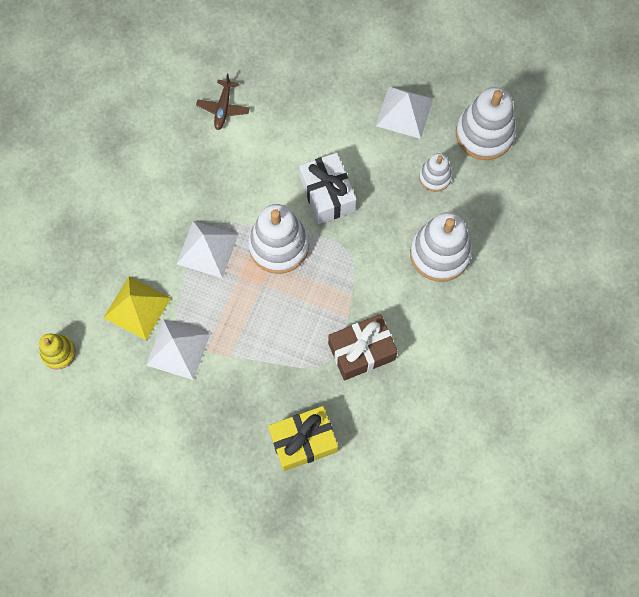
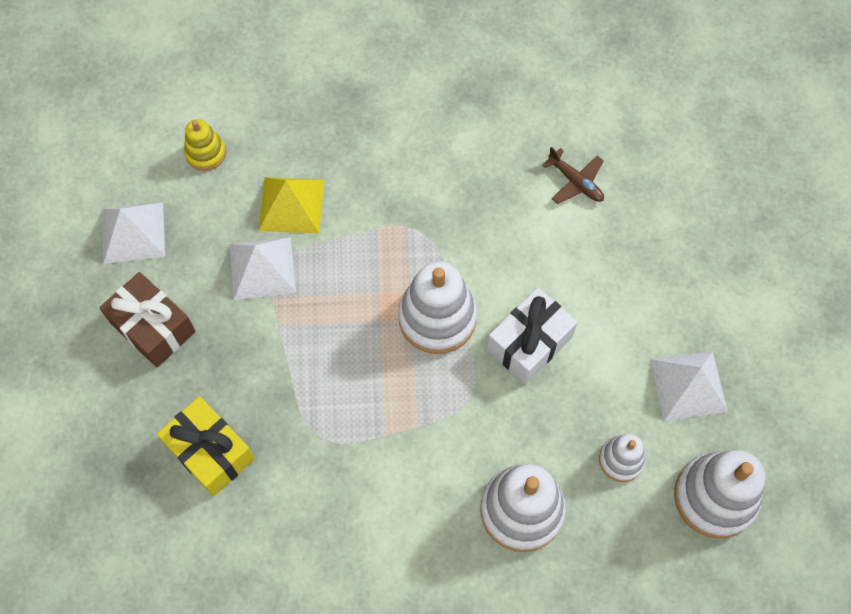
camera: 65 degrees right, 5 degrees down
(207, 249) = (395, 244): white pyramid -> white pyramid (133, 232)
(223, 108) = (575, 182): brown plane -> brown plane turned 120 degrees counterclockwise
(361, 351) = (349, 470): brown gift -> brown gift (153, 327)

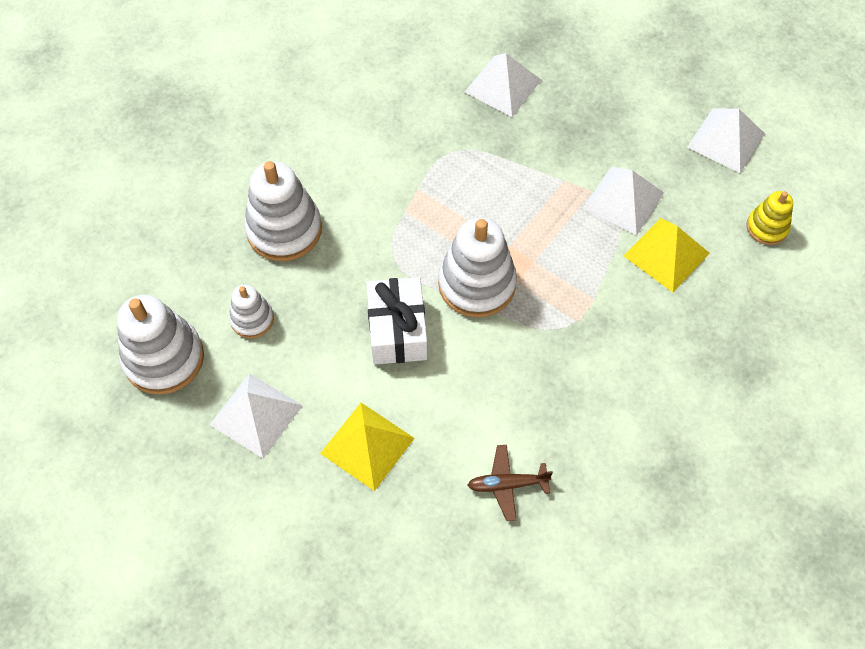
camera: 130 degrees right, 5 degrees down
(153, 327) = (630, 107): brown gift -> none
(210, 452) = (502, 85): yellow gift -> white pyramid
(635, 290) = (367, 445): none -> yellow pyramid

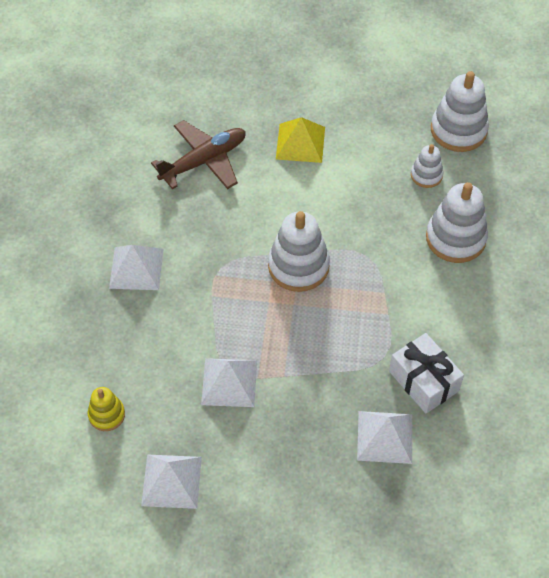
camera: 150 degrees right, 5 degrees down
(256, 415) = (378, 128): white pyramid -> white pyramid (136, 268)
(397, 330) = (330, 212): white gift -> white gift (424, 381)
(507, 484) = (204, 161): brown plane -> brown plane, size x1.83
(666, 254) = (175, 354): yellow pyramid -> none

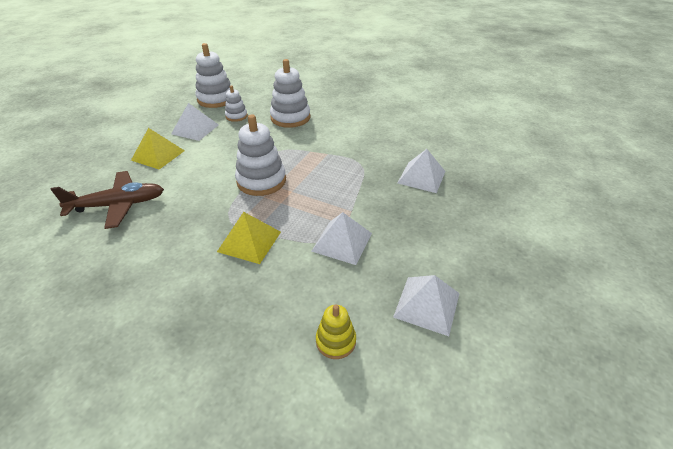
camera: 70 degrees left, 15 degrees down
(136, 268) = (185, 275): white pyramid -> white pyramid (195, 129)
(198, 299) = (249, 241): none -> yellow pyramid
(204, 161) = (119, 205): brown plane -> brown plane turned 90 degrees clockwise
(424, 381) = (385, 152): white gift -> none

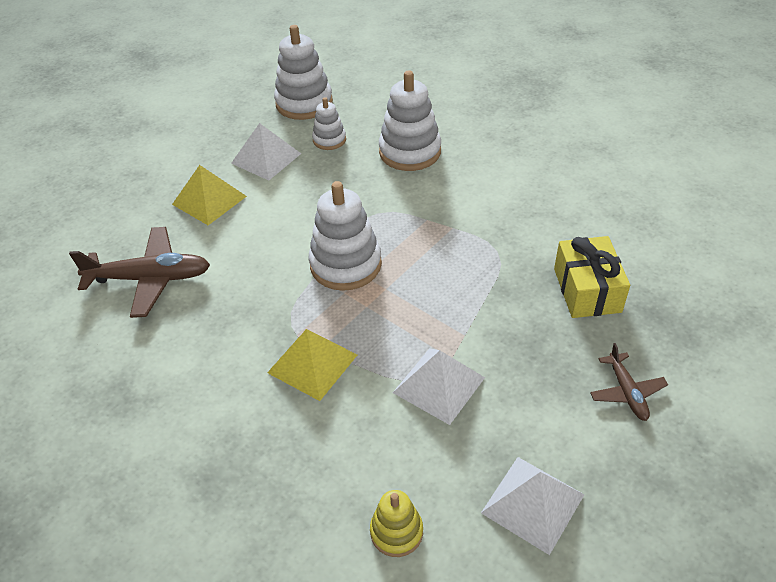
camera: 15 degrees right, 5 degrees up
(421, 177) = (587, 290): white pyramid -> yellow gift
(465, 229) = (627, 392): none -> brown plane

